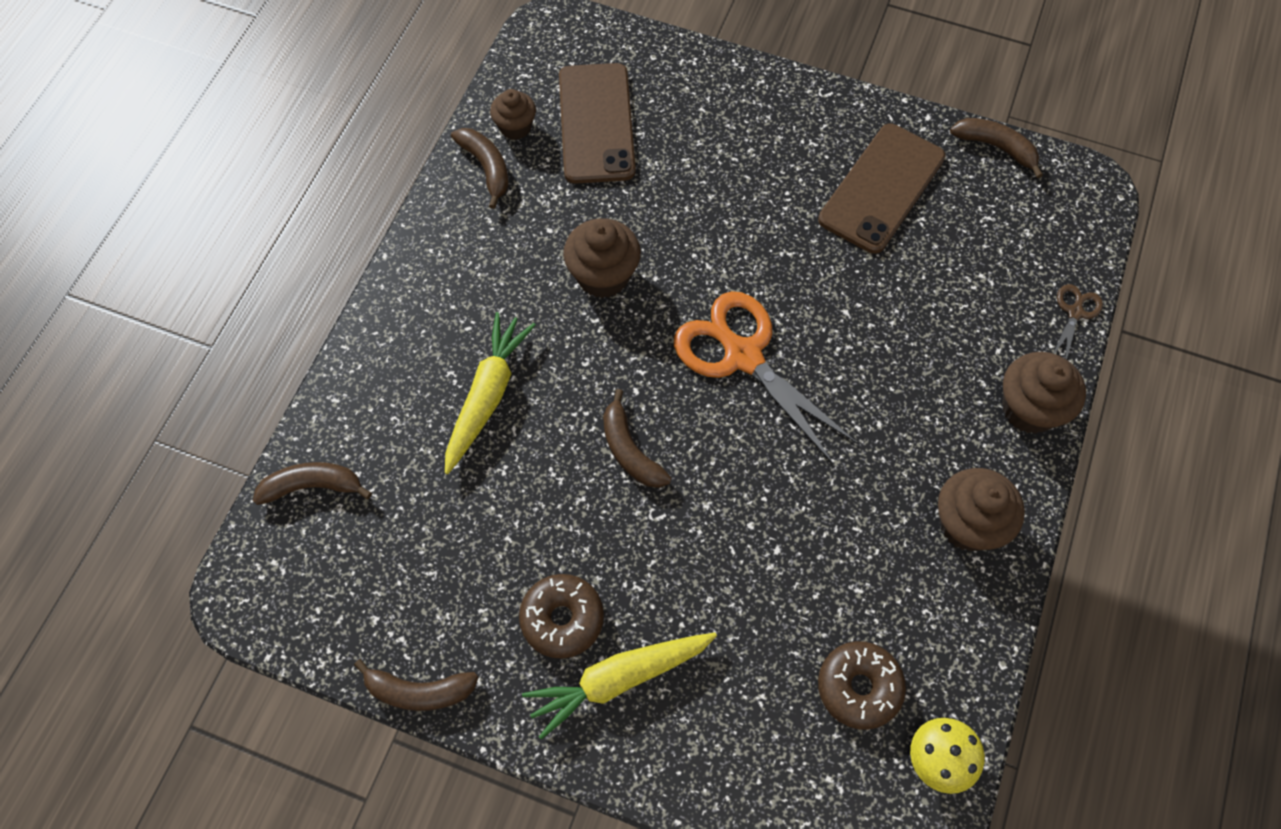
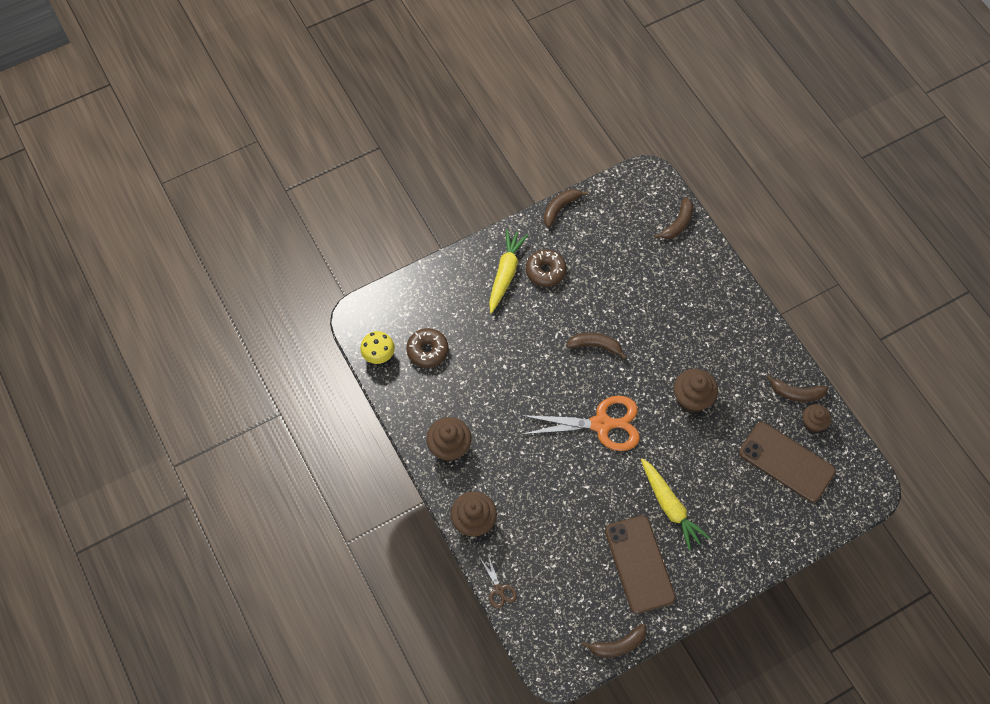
camera: 130 degrees right, 0 degrees up
(487, 396) = (667, 311): yellow carrot -> yellow carrot (670, 506)

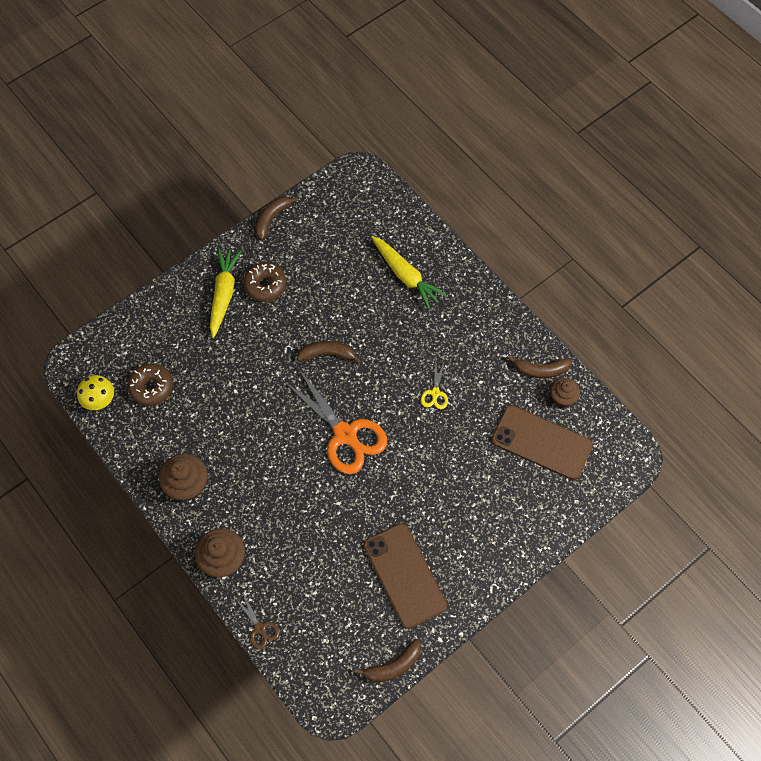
camera: 10 degrees left, 0 degrees up
(602, 424) = (345, 435): orange scissors -> orange scissors turned 60 degrees clockwise
(670, 506) = (428, 509): yellow carrot -> yellow carrot (405, 275)
(677, 224) = (395, 216): brown banana -> none
(692, 399) = (435, 393): brown cupcake -> yellow scissors

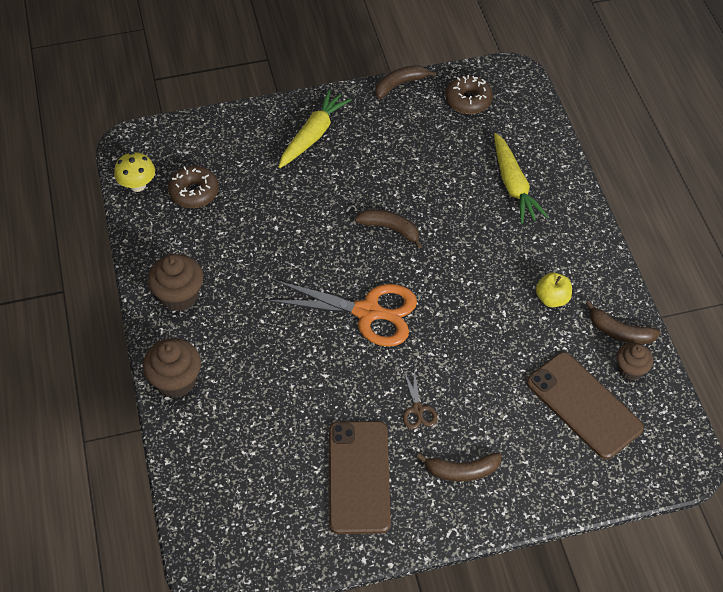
camera: 25 degrees right, 10 degrees down
(260, 628) = (176, 463): brown scissors -> brown scissors (417, 409)
(265, 285) = (360, 142): brown donut -> brown donut (468, 100)
(345, 435) = (368, 312): orange scissors -> orange scissors turned 60 degrees counterclockwise
(393, 665) = (297, 564): brown banana -> brown banana (461, 471)
(435, 393) = (487, 309): yellow scissors -> none
(479, 363) = (552, 299): none -> yellow apple

